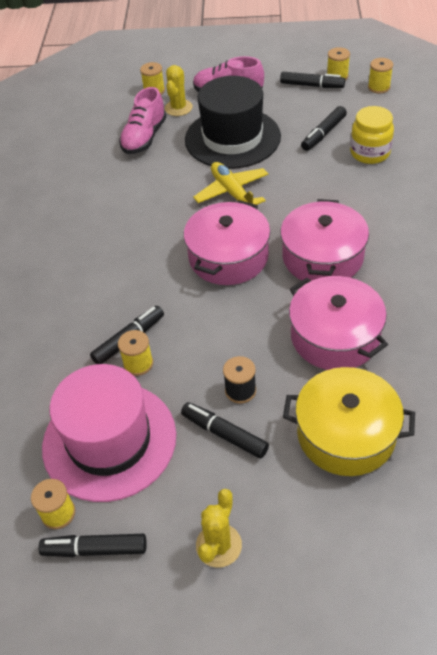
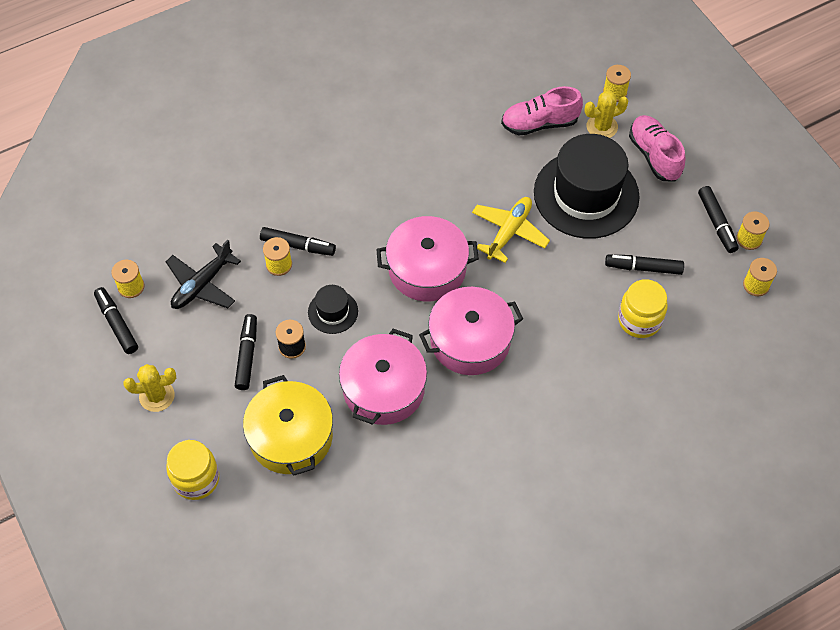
camera: 55 degrees right, 10 degrees up
(109, 440) = (202, 284): pink hat -> black plane
(223, 342) = (333, 311): none -> black hat
(350, 548) = (196, 479): none -> yellow jar

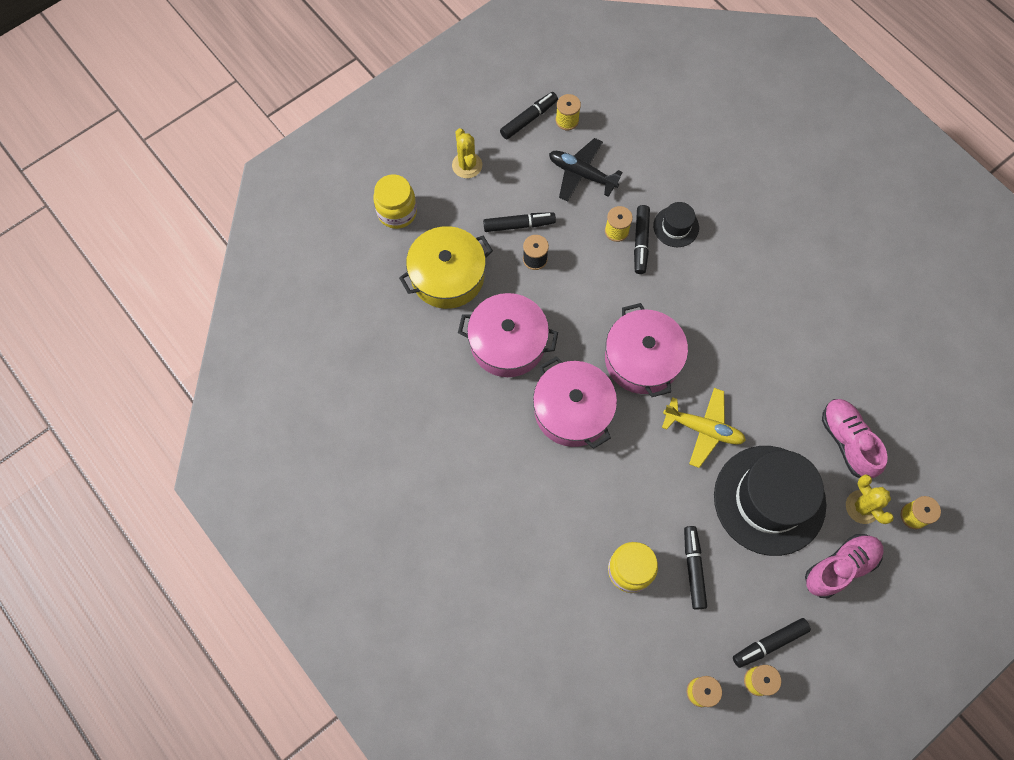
camera: 80 degrees right, 10 degrees up
(333, 311) = (577, 285): black hat -> black hat (676, 227)

